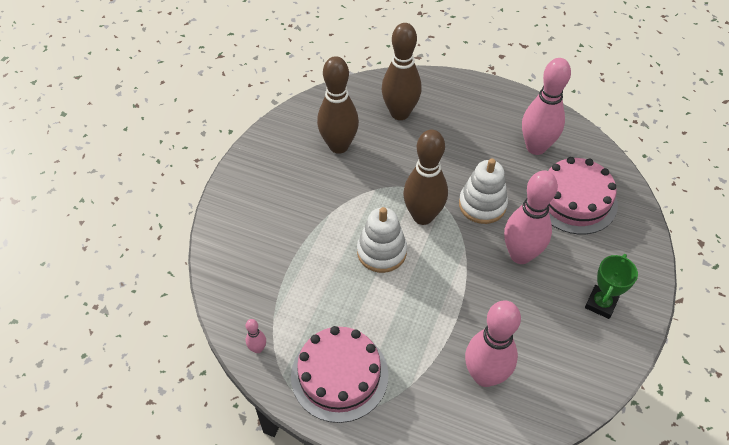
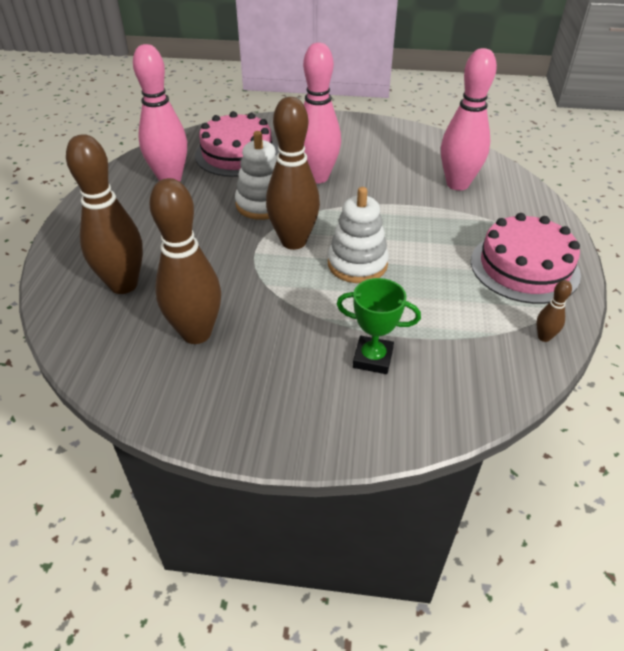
camera: 105 degrees left, 10 degrees down
(258, 348) = (544, 337): pink bowling pin -> brown bowling pin
(601, 303) = (349, 137): green trophy -> green trophy (373, 358)

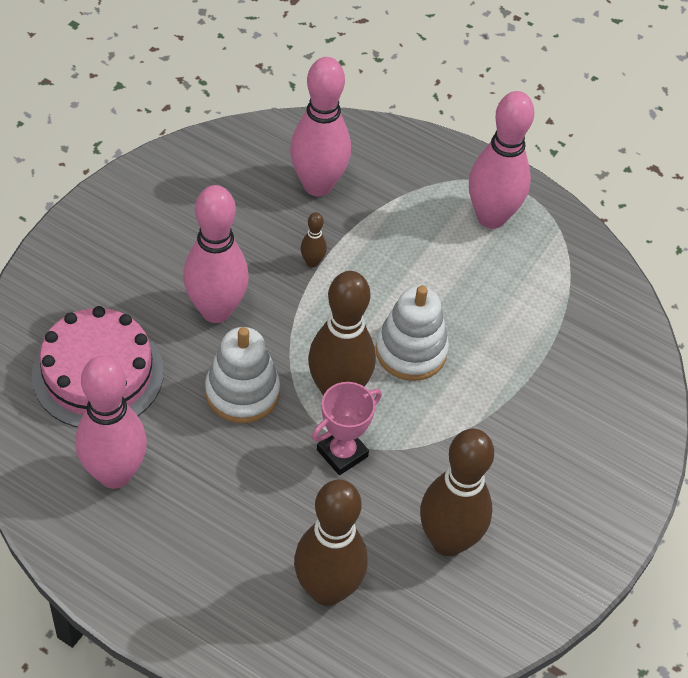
camera: 70 degrees left, 10 degrees up
(243, 258) = (342, 453): none -> pink trophy
(373, 358) = (555, 405): green trophy -> none
(524, 267) = (491, 217): pink cake -> pink bowling pin
(544, 337) = (589, 263): brown bowling pin -> brown bowling pin (312, 262)

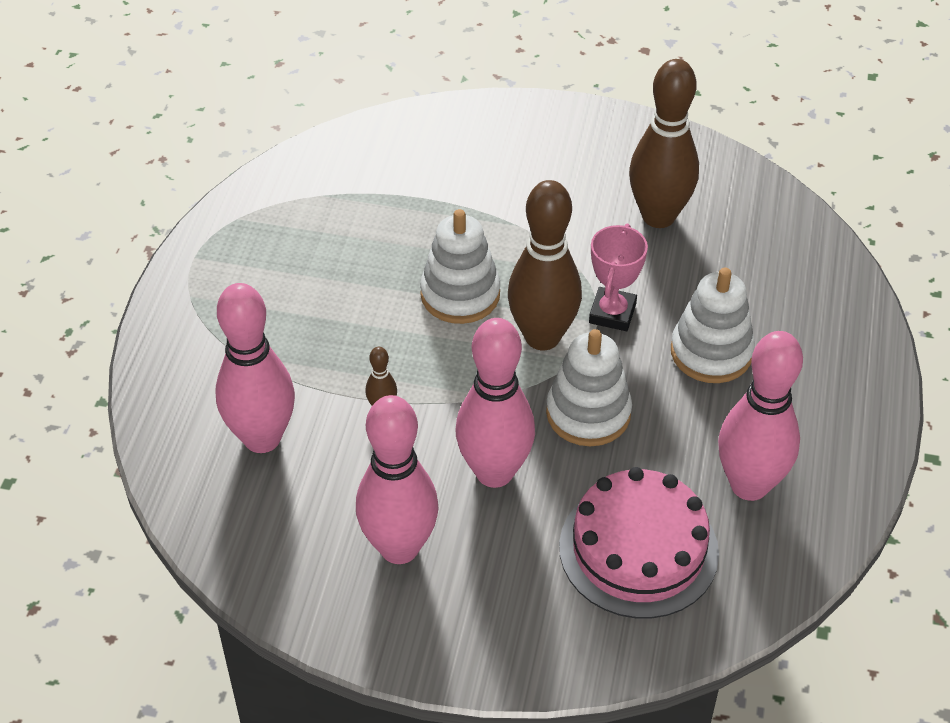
camera: 105 degrees left, 5 degrees down
(264, 510) = (711, 352): none -> white stacking toy
(327, 589) = (761, 283): brown bowling pin -> none
(342, 453) = (612, 313): pink trophy -> pink trophy turned 75 degrees clockwise
(491, 217) = (244, 275): pink bowling pin -> pink bowling pin (399, 547)

